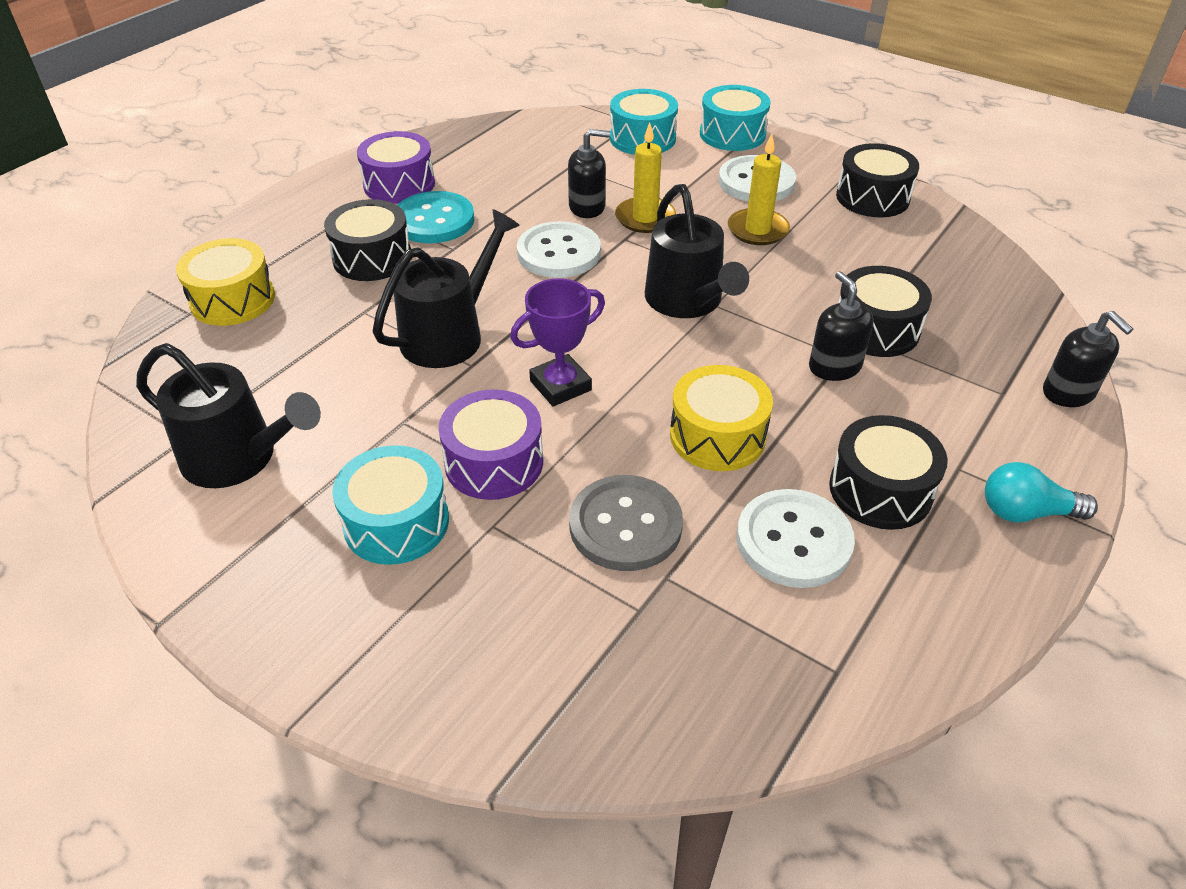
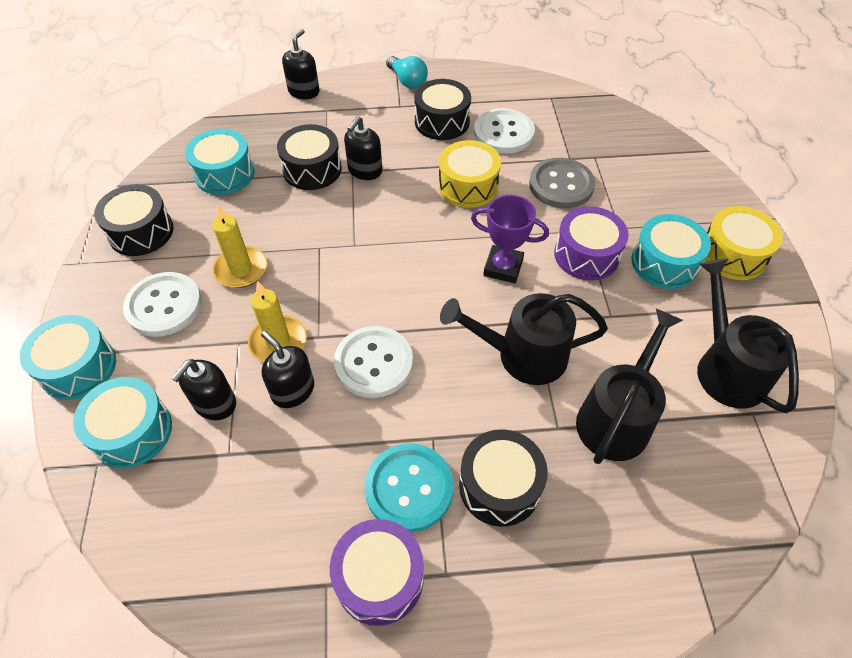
camera: 130 degrees left, 10 degrees up
(233, 299) = (646, 536): yellow drum -> yellow drum (732, 254)
(622, 173) = (215, 403): none -> black soap dispenser
(687, 301) = (363, 259): black watering can -> black watering can (617, 418)
(925, 269) = (224, 174): none -> turquoise drum

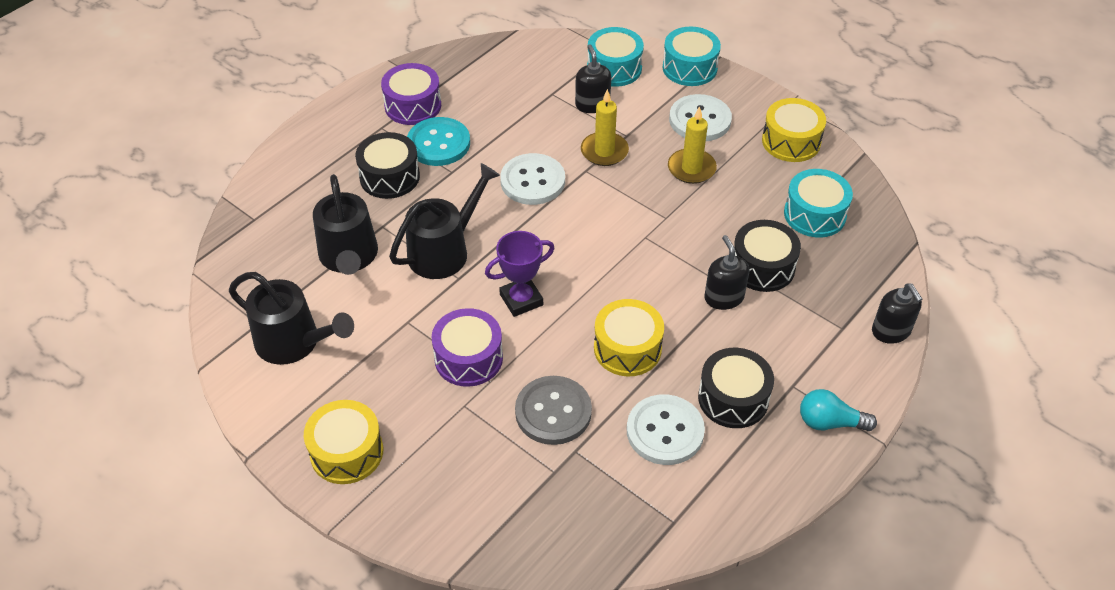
camera: 135 degrees right, 5 degrees down
(141, 232) = (791, 141): black drum -> yellow drum
(293, 390) = (560, 137): black soap dispenser -> none
(664, 263) = (400, 398): turquoise drum -> none

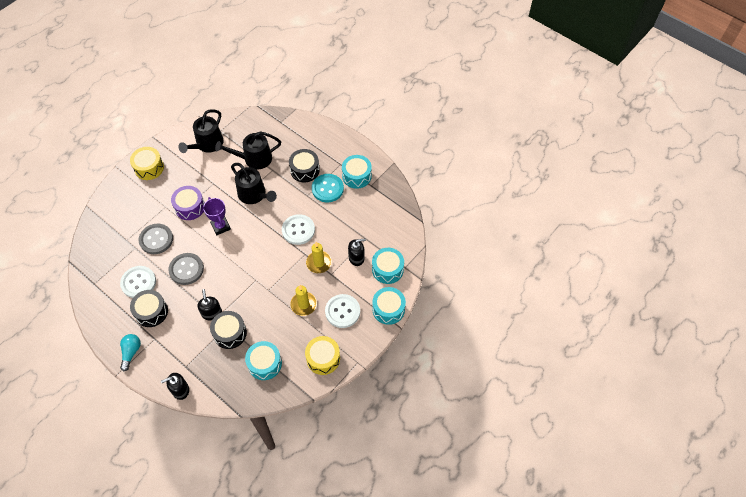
camera: 90 degrees right, 10 degrees up
(413, 105) = (356, 176): purple drum -> turquoise drum
(627, 348) = (186, 269): yellow drum -> grey button
(723, 297) = (212, 313): black soap dispenser -> black soap dispenser turned 90 degrees counterclockwise

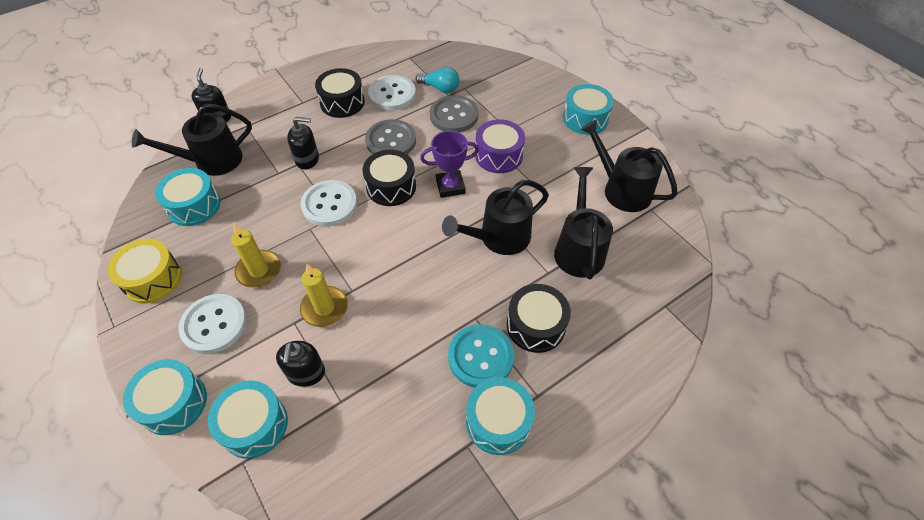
camera: 105 degrees right, 5 degrees down
(131, 352) = (296, 81): turquoise light bulb -> turquoise light bulb (440, 88)
(149, 168) = (585, 118): yellow drum -> turquoise drum
(223, 372) = (212, 161): none -> black watering can
(230, 333) = (265, 174): black drum -> black drum (391, 187)
(298, 230) = (404, 289): white button -> white button (329, 204)

